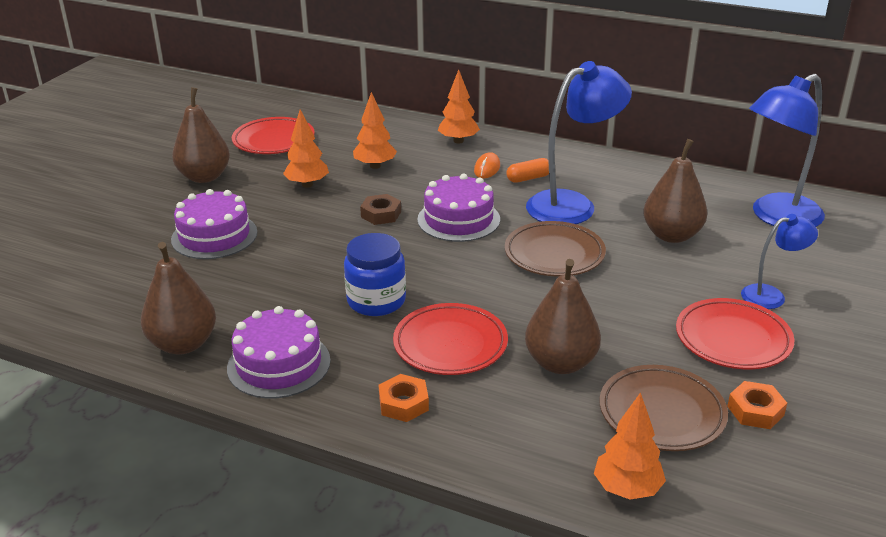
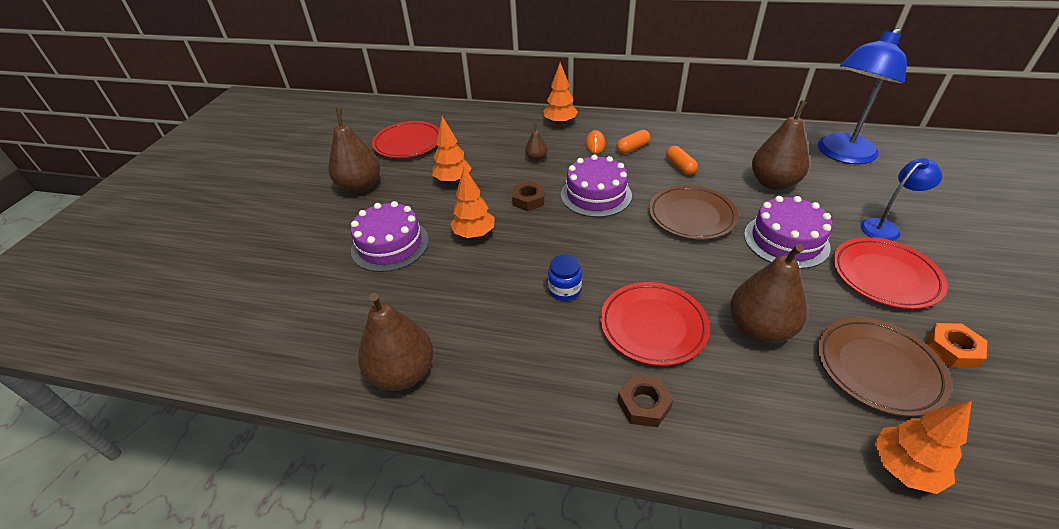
camera: 10 degrees left, 10 degrees up
(279, 364) = (505, 380): purple cake -> purple cake (786, 240)
(375, 166) = (503, 155): orange tree -> orange tree (474, 234)
(376, 301) = (564, 290): blue jar -> blue jar, size x0.61
(403, 403) = (644, 404): orange nut -> brown nut
(411, 174) = (536, 158): none -> brown pear
(572, 204) = (680, 167): blue lamp -> orange capsule

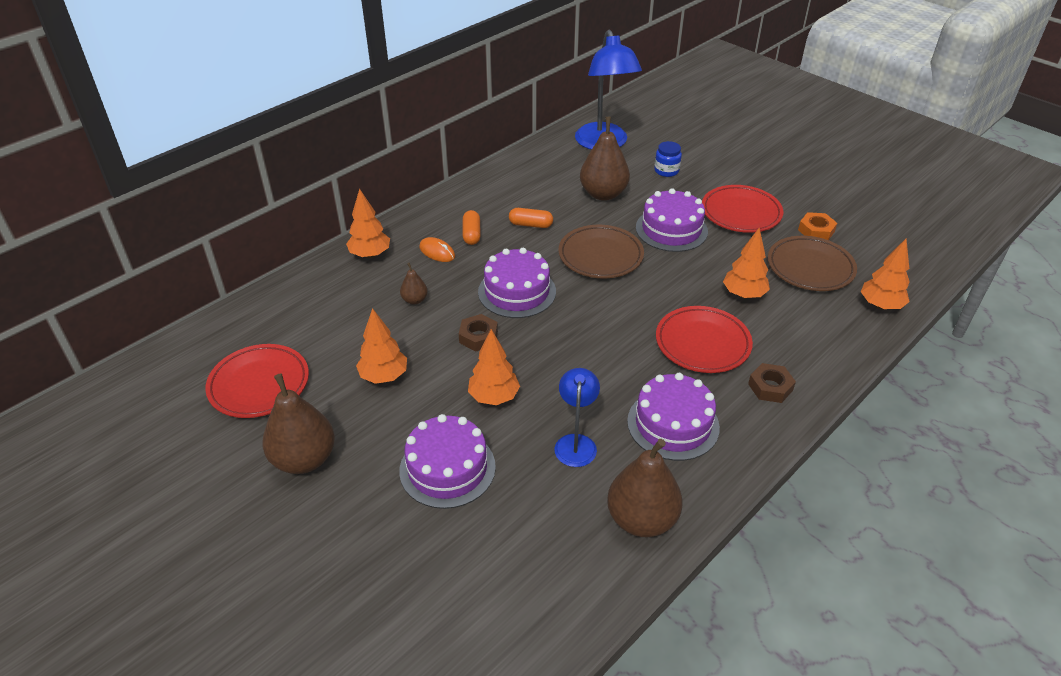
camera: 60 degrees left, 0 degrees up
(528, 348) = (673, 424): none -> purple cake
(564, 290) = (624, 372): blue jar -> blue jar (666, 171)
(759, 329) = (744, 294): brown pear -> orange tree
(885, 227) = (698, 181): blue lamp -> blue lamp (576, 443)

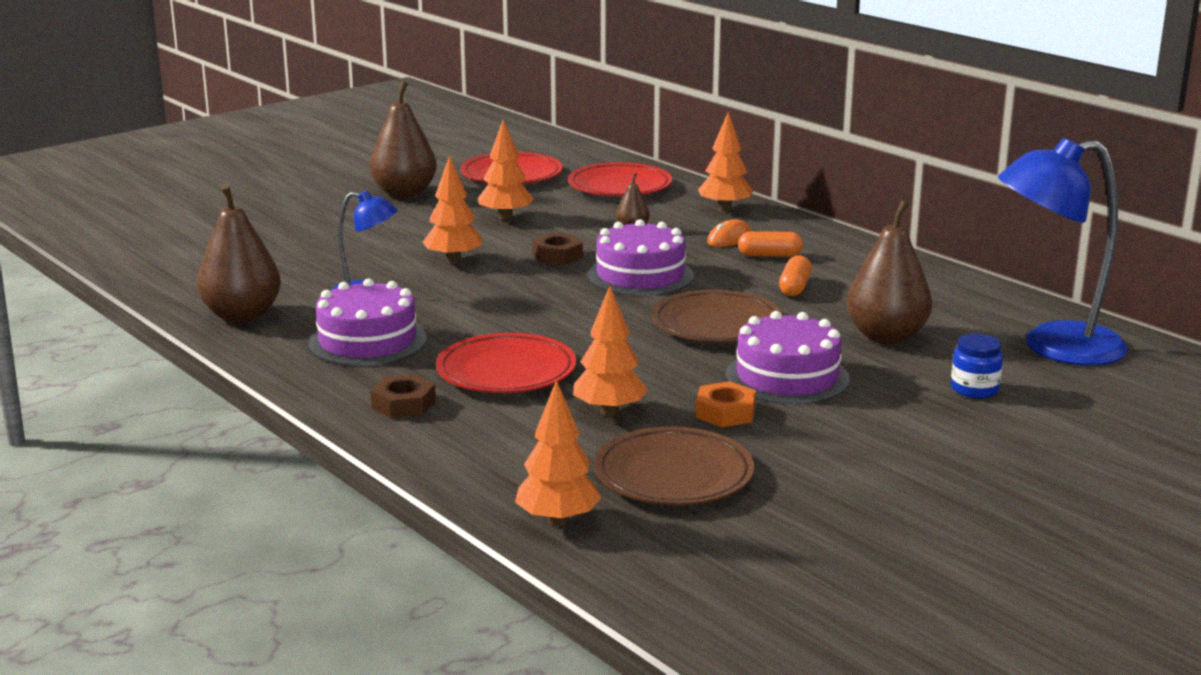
camera: 95 degrees right, 20 degrees down
(447, 468) = (362, 241): purple cake -> none
(741, 213) = (842, 438): red plate -> red plate (620, 187)
(816, 231) = (789, 499): orange nut -> orange nut (725, 412)

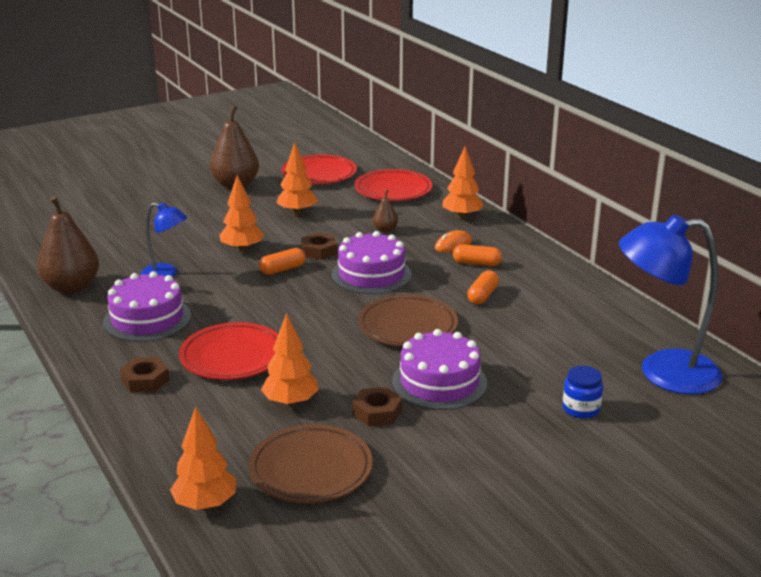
camera: 10 degrees right, 5 degrees up
(520, 278) = (282, 269): none -> orange capsule
(725, 412) = (377, 412): orange nut -> brown nut
(886, 336) = (533, 350): brown pear -> none

